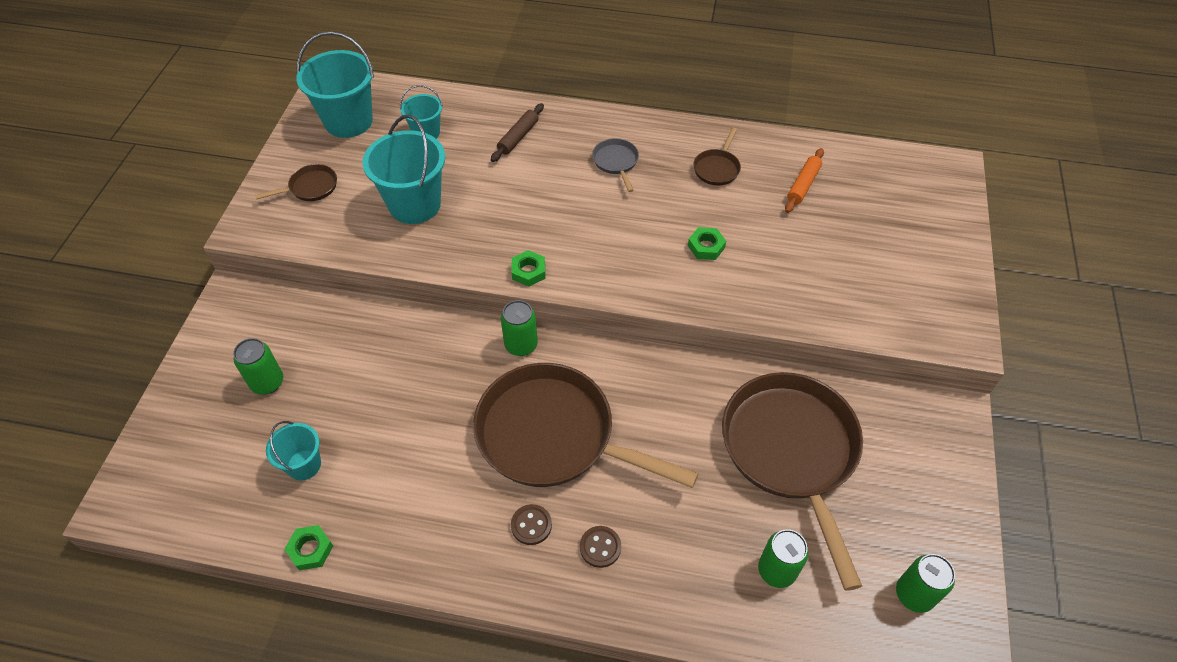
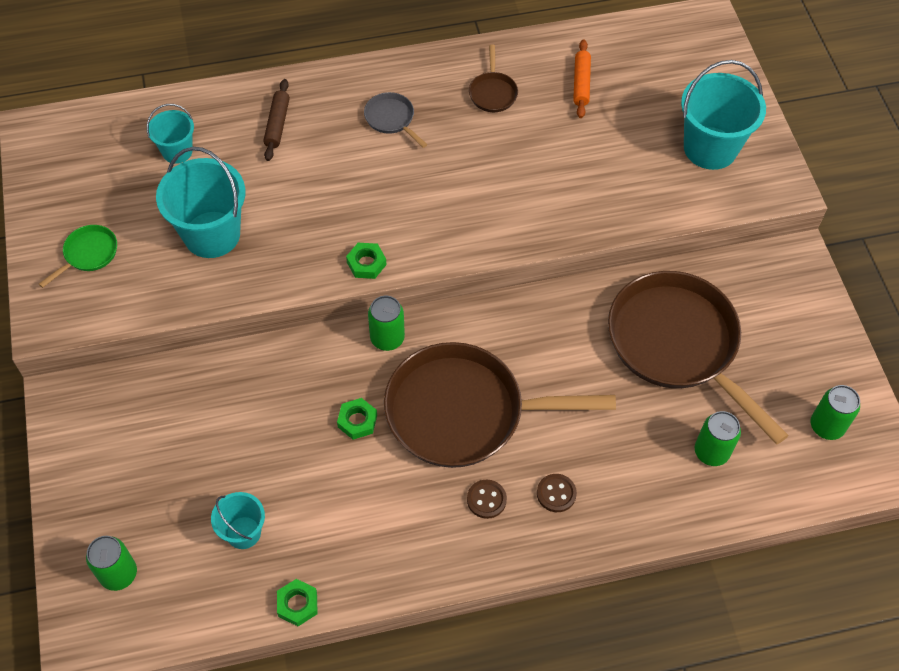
camera: 25 degrees left, 5 degrees up
(267, 382) = (157, 470): green can -> green can (118, 574)
(310, 187) = (88, 254): brown pan -> green pan
(348, 121) = (83, 166): turquoise bucket -> turquoise bucket (710, 148)
(706, 247) = (521, 178): green nut -> green nut (357, 421)

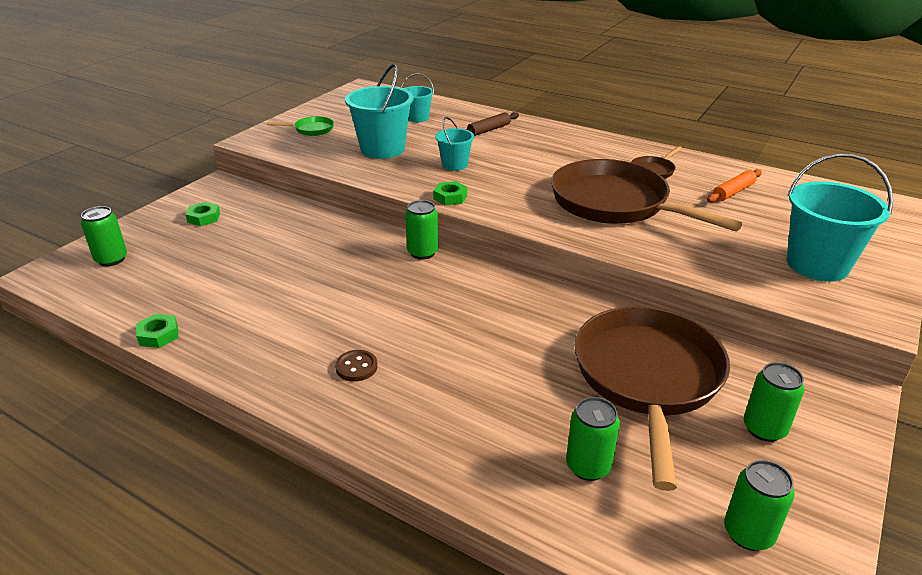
camera: 45 degrees right, 25 degrees down
(243, 532) = (195, 283): turquoise bucket -> turquoise bucket (454, 165)
(357, 421) = (342, 277): green nut -> green nut (204, 218)
(391, 119) = (563, 154): grey pan -> none
(464, 412) = (415, 313): brown pan -> brown pan (615, 204)
(556, 493) = (411, 399): brown button -> none
(775, 334) = (764, 429): none -> green can

